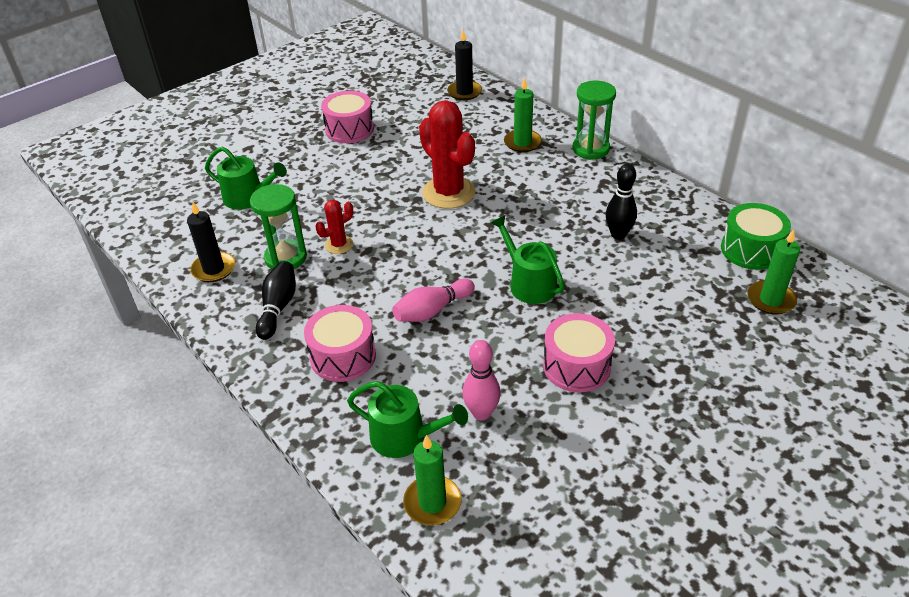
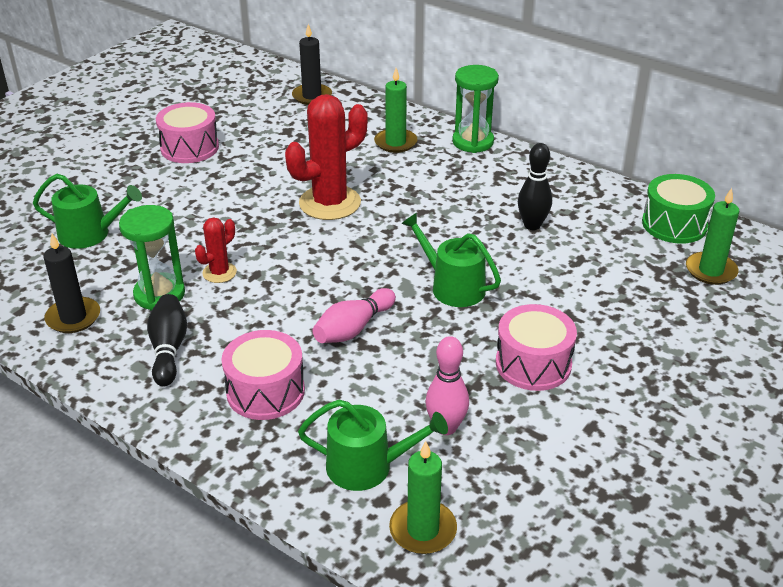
camera: 15 degrees left, 5 degrees down
(448, 193) = (330, 203): red cactus -> red cactus turned 75 degrees counterclockwise

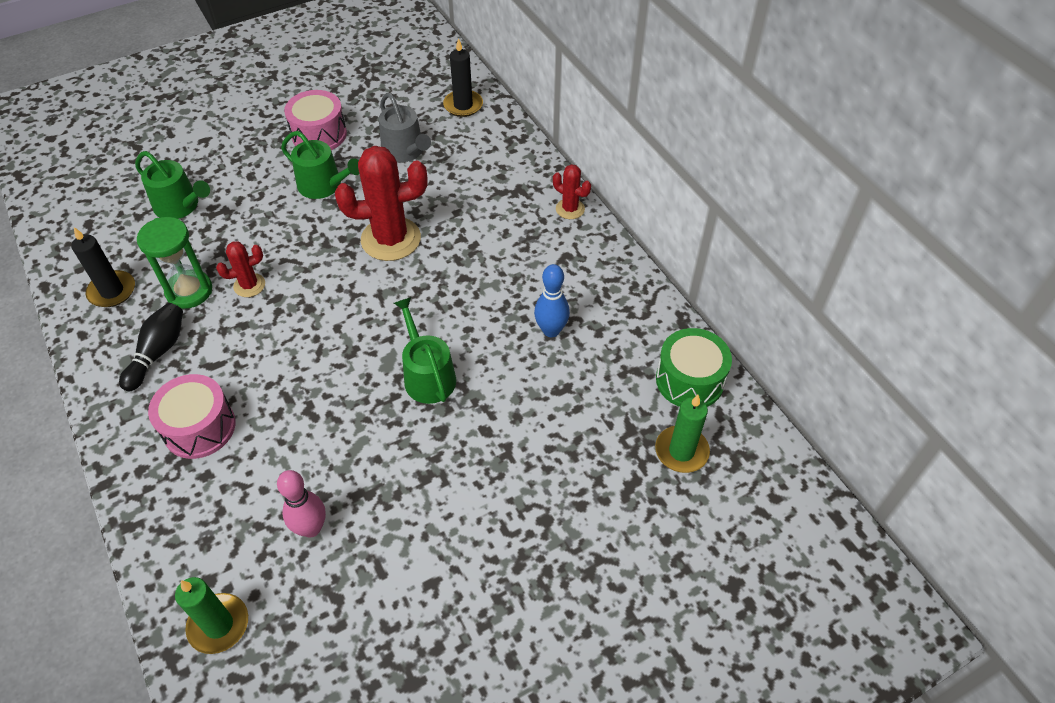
camera: 25 degrees right, 15 degrees up
(286, 140) = (405, 151): none -> grey watering can
(353, 328) = (312, 389): pink bowling pin -> none
(367, 466) = (222, 540): green watering can -> green watering can (324, 185)
(395, 143) = (498, 186): green candle -> none
(473, 142) = (570, 209): green hourglass -> red cactus
(532, 225) = (551, 330): black bowling pin -> blue bowling pin
(533, 364) = (433, 491): pink drum -> none

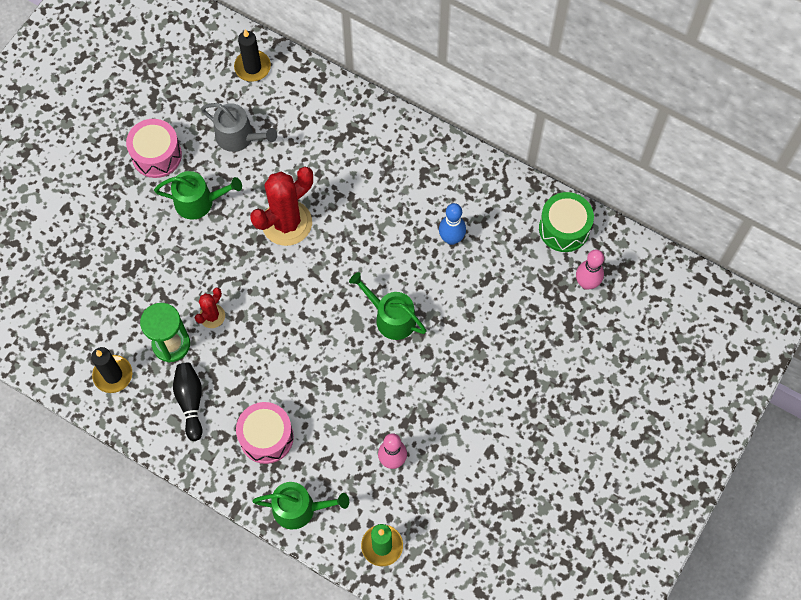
camera: 30 degrees left, 15 degrees up
(180, 206) = (100, 278): green watering can -> green watering can (299, 508)
(570, 209) = (401, 128): red cactus -> none
(681, 451) = (586, 283): green candle -> pink bowling pin

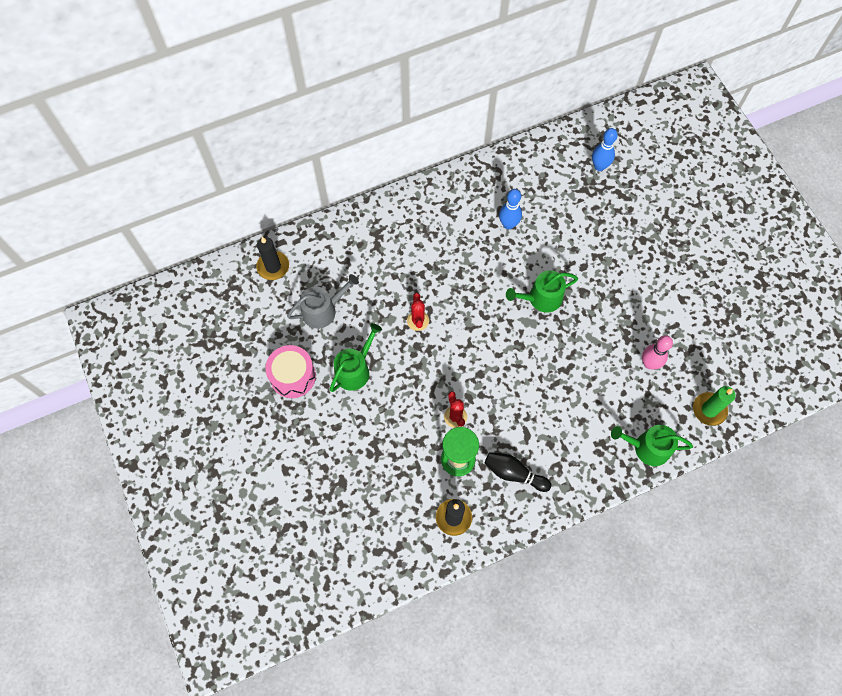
camera: 55 degrees left, 0 degrees up
(266, 437) = (577, 437): pink drum -> none
(287, 223) = (418, 320): red cactus -> red cactus, size x0.50
(299, 508) = (647, 448): green watering can -> green watering can turned 120 degrees counterclockwise
(564, 228) = (550, 154): green drum -> none
(586, 283) = (599, 166): pink bowling pin -> blue bowling pin

